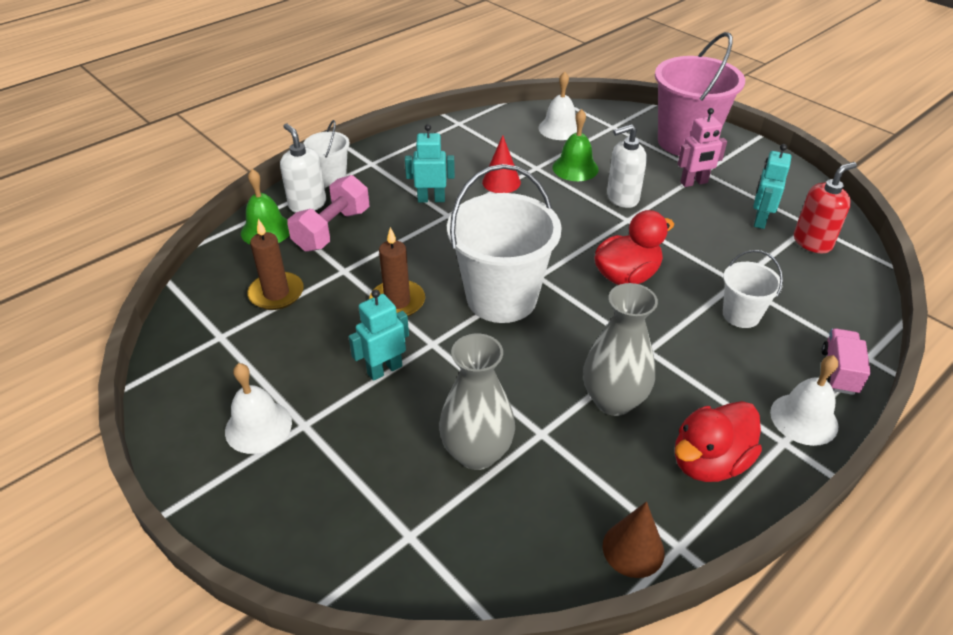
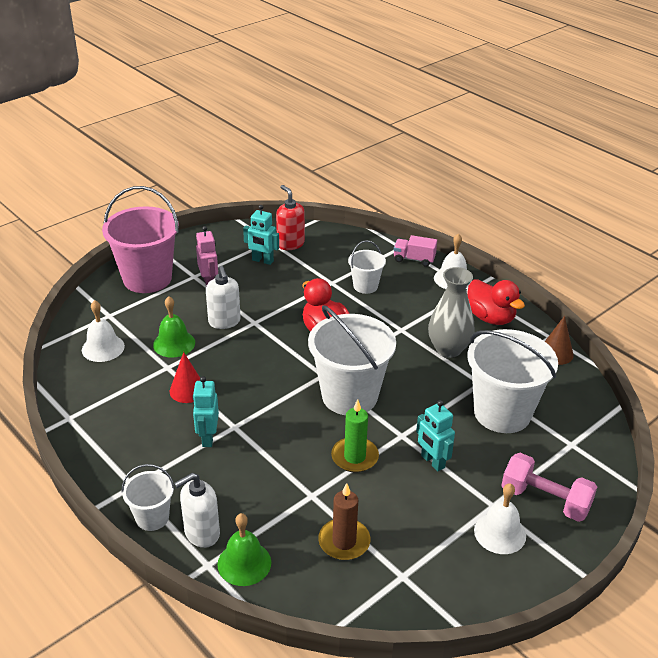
camera: 90 degrees left, 5 degrees down
(332, 230) = (249, 508): pink dumbbell -> pink dumbbell (545, 500)
(397, 302) = (354, 457): brown candle -> green candle
(477, 453) = (502, 413): grey vase -> white bucket

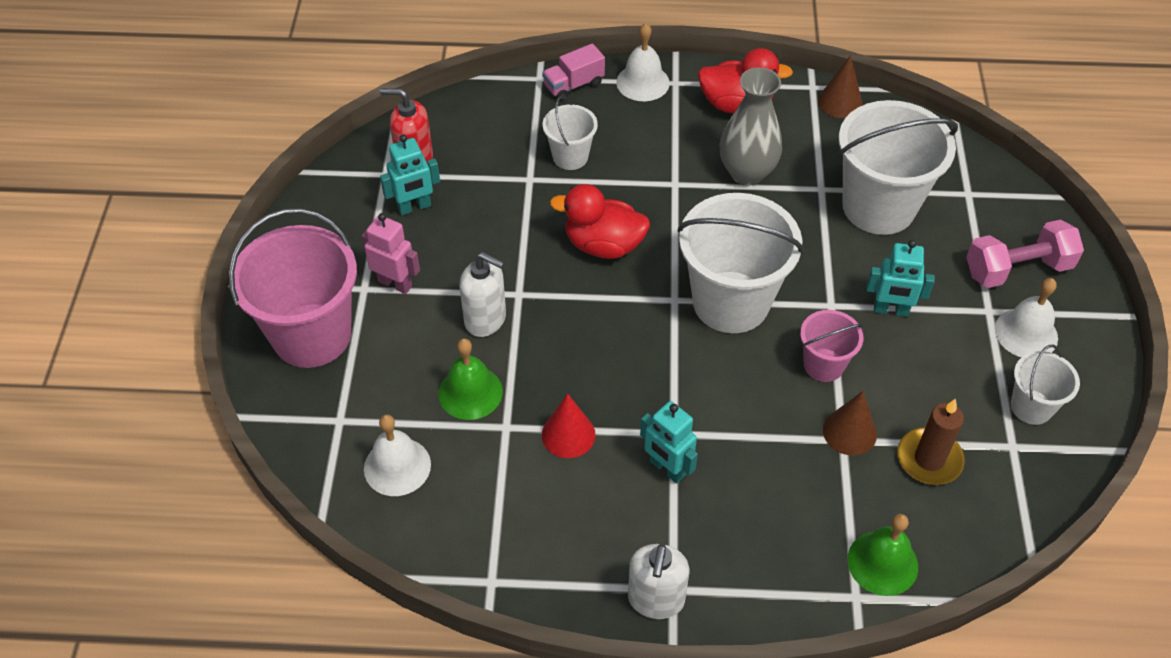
camera: 45 degrees left, 15 degrees up
(152, 517) = (741, 602): white bucket -> white bucket (1031, 407)
(201, 533) = (806, 572): white soap dispenser -> white soap dispenser (656, 600)
(321, 495) = (849, 432): none -> brown cone
(354, 457) = (823, 365): green candle -> pink bucket

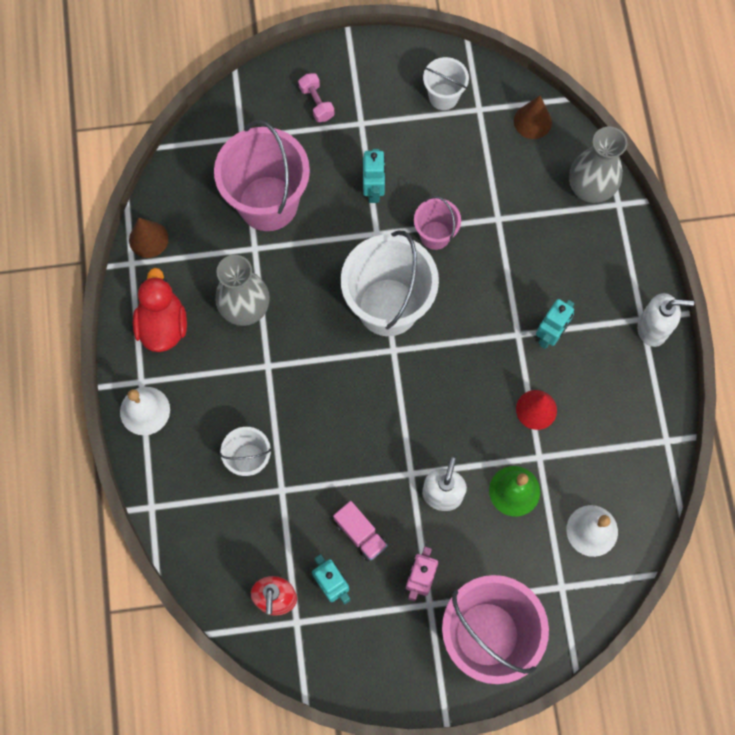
camera: 100 degrees left, 20 degrees up
(573, 85) = (156, 473): pink truck -> pink truck (360, 534)
(603, 245) = (347, 414): red duck -> none
(849, 432) = (490, 214): brown cone -> brown cone (532, 121)
(878, 207) = (268, 203): white bucket -> pink bucket
(882, 563) = (590, 189): green bell -> grey vase
(929, 459) = (502, 162): brown candle -> none
(1017, 269) = (316, 103): pink dumbbell -> pink dumbbell, size x0.58
(1026, 333) = (378, 98): white bell -> none

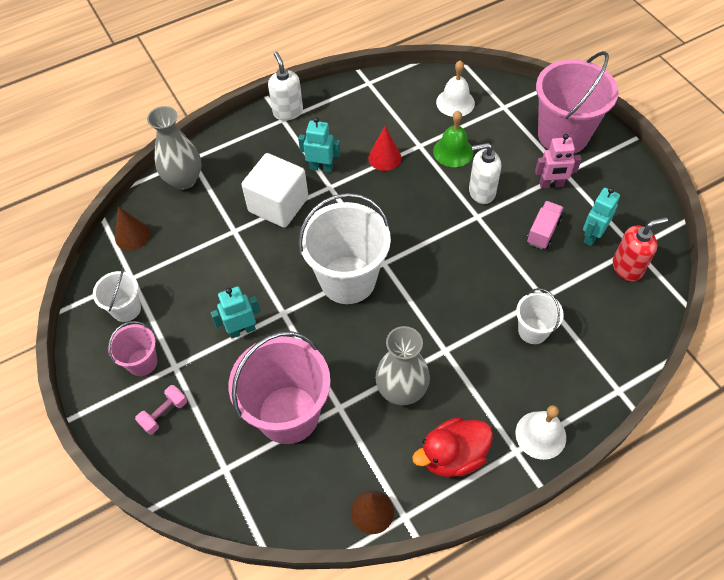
camera: 110 degrees left, 15 degrees down
(435, 235) = (267, 269): pink bucket -> pink bucket (142, 362)
(514, 273) = (278, 205): none -> white cube

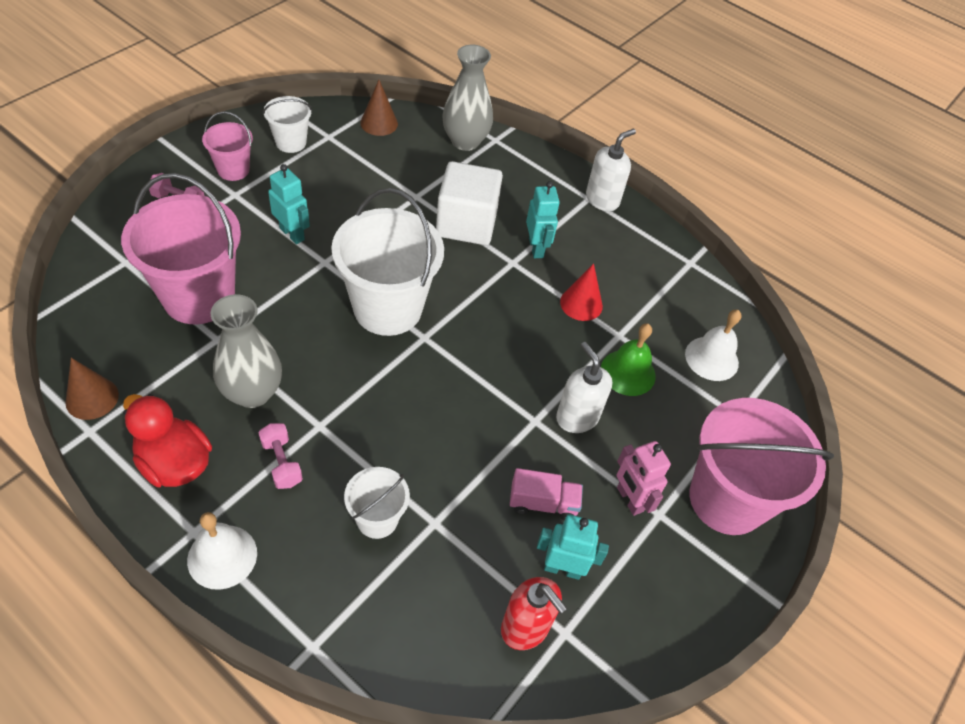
camera: 60 degrees right, 5 degrees down
(471, 382) = (281, 463): none -> pink dumbbell

